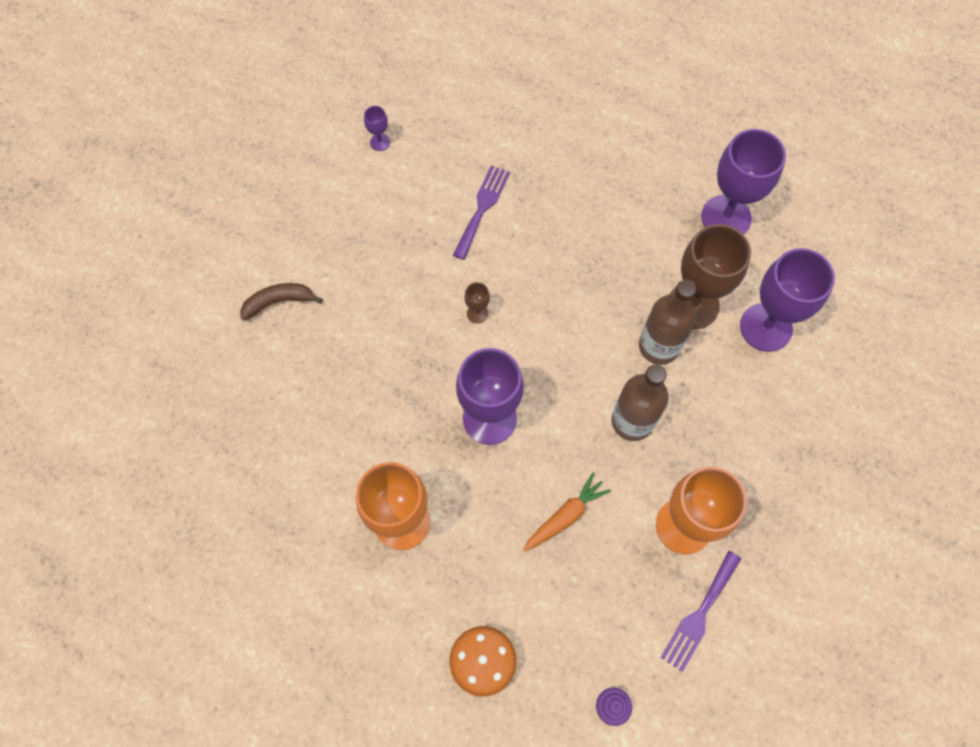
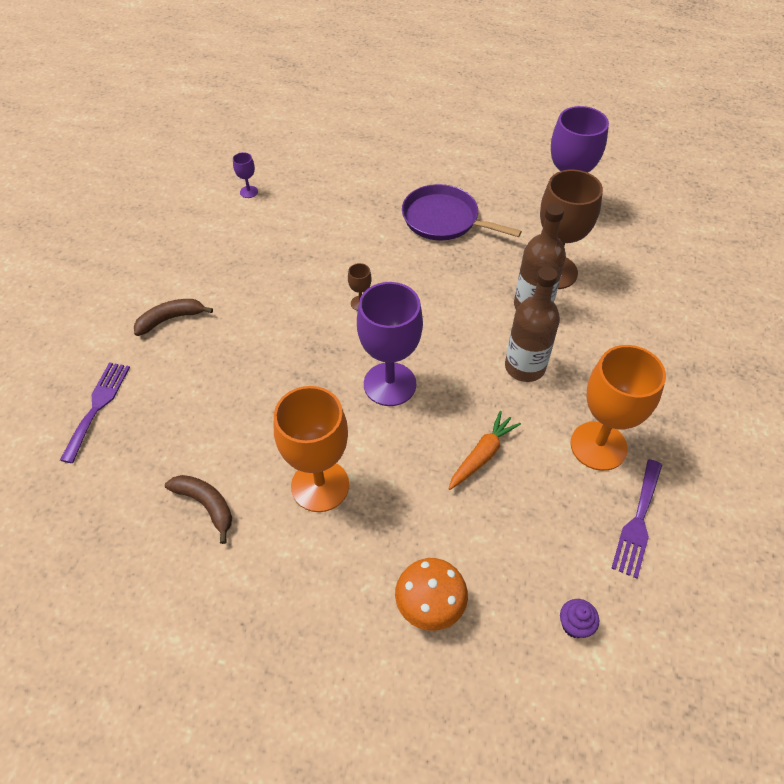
camera: 10 degrees left, 15 degrees down
(292, 524) = (206, 505): none -> brown banana
(482, 208) = (349, 226): purple fork -> purple fork (97, 406)
(588, 214) = (444, 219): none -> purple pan
(766, 327) = (622, 279): purple goblet -> none

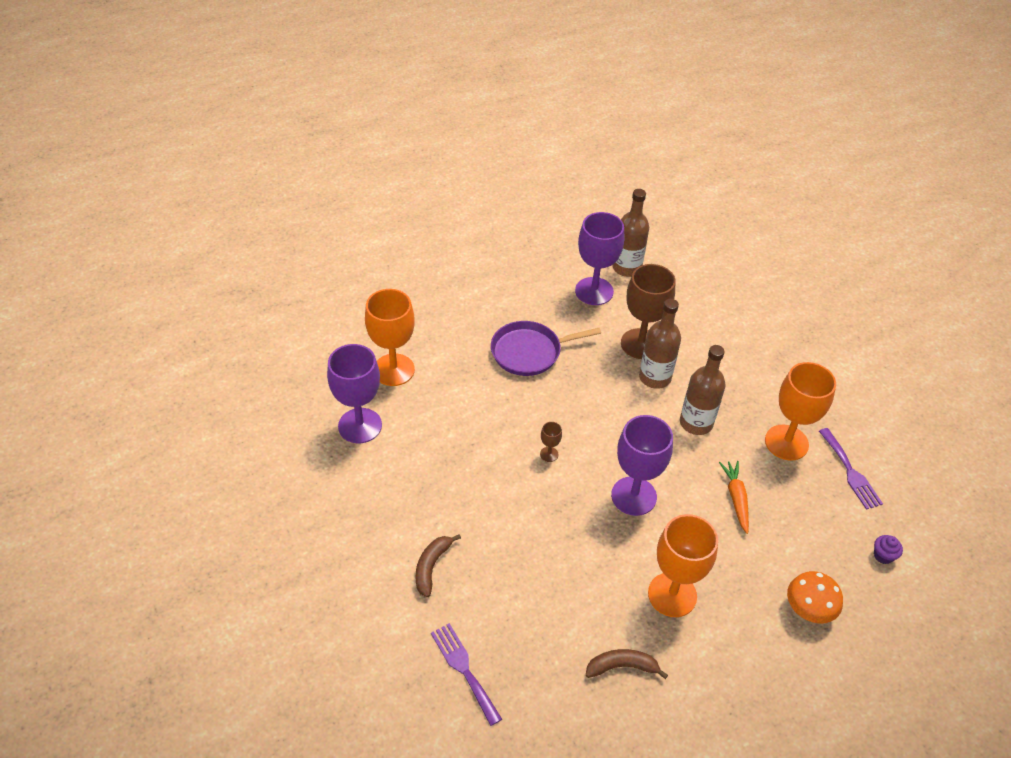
camera: 45 degrees left, 5 degrees down
(249, 192) = (360, 426): purple goblet -> purple goblet, size x2.39
(321, 169) = (393, 370): none -> orange goblet
(619, 206) = (626, 268): none -> brown bottle

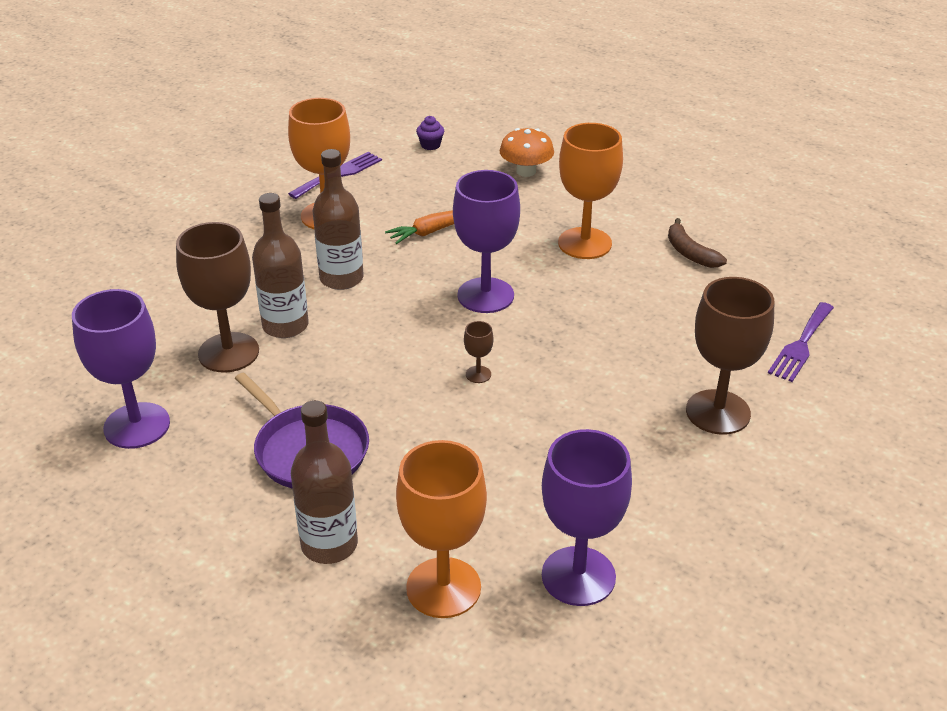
camera: 115 degrees left, 10 degrees down
(432, 566) = (718, 412): brown banana -> brown goblet
(626, 268) = (64, 408): brown bottle -> brown bottle (329, 544)

